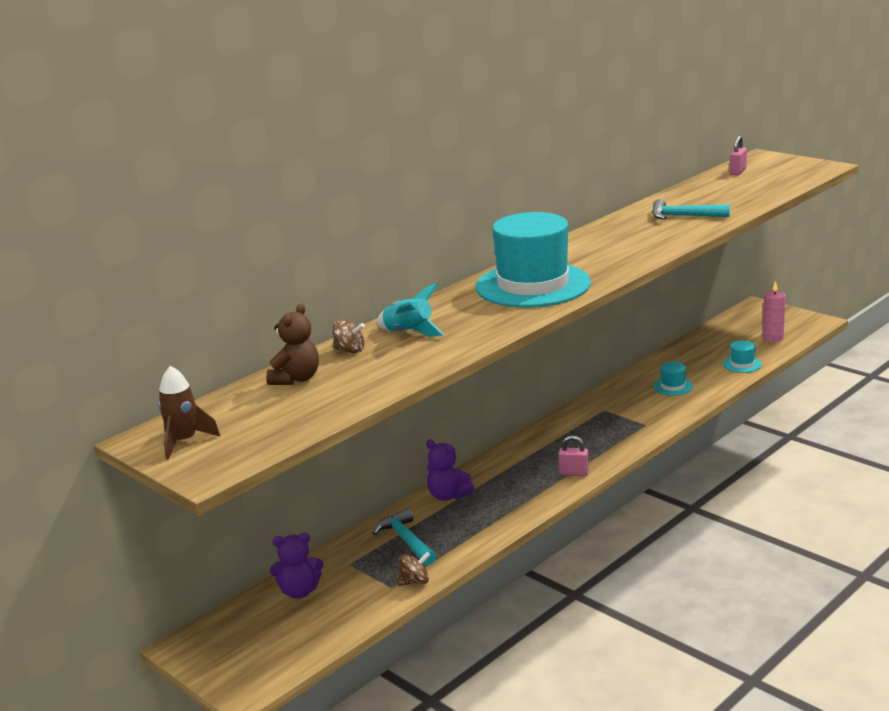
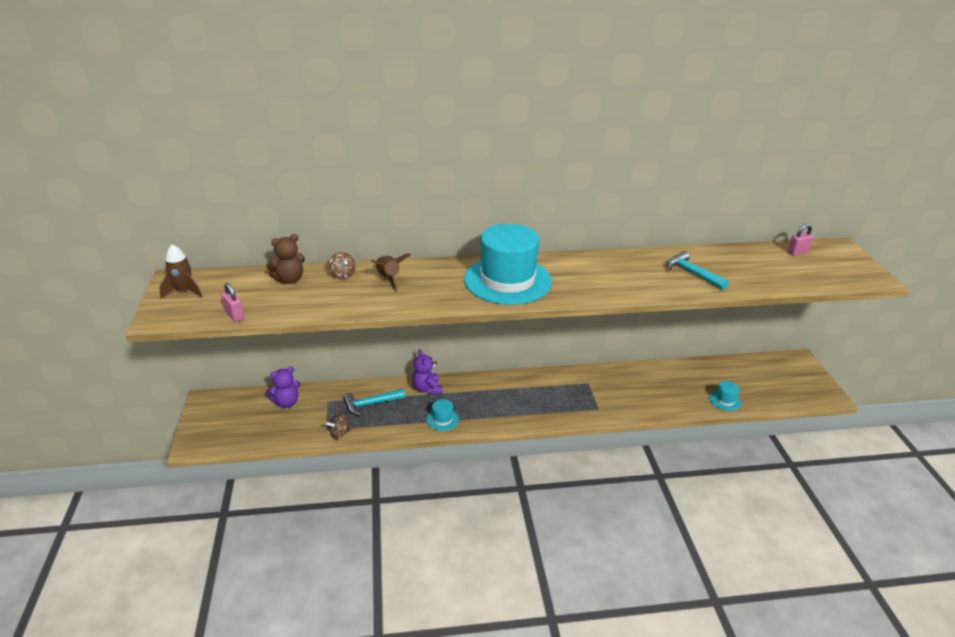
camera: 35 degrees right, 10 degrees up
(299, 591) = (286, 402): purple teddy bear -> purple teddy bear turned 60 degrees counterclockwise
(406, 540) = (370, 404): turquoise hammer -> turquoise hammer turned 120 degrees counterclockwise
(409, 332) = (388, 279): turquoise rocket -> brown rocket
(415, 582) = (339, 434): brown spinning top -> brown spinning top turned 135 degrees clockwise
(574, 473) = (510, 417): pink padlock -> pink padlock (235, 316)
(673, 386) = (654, 390): turquoise hat -> turquoise hat (442, 419)
(773, 338) = (776, 391): pink candle -> none

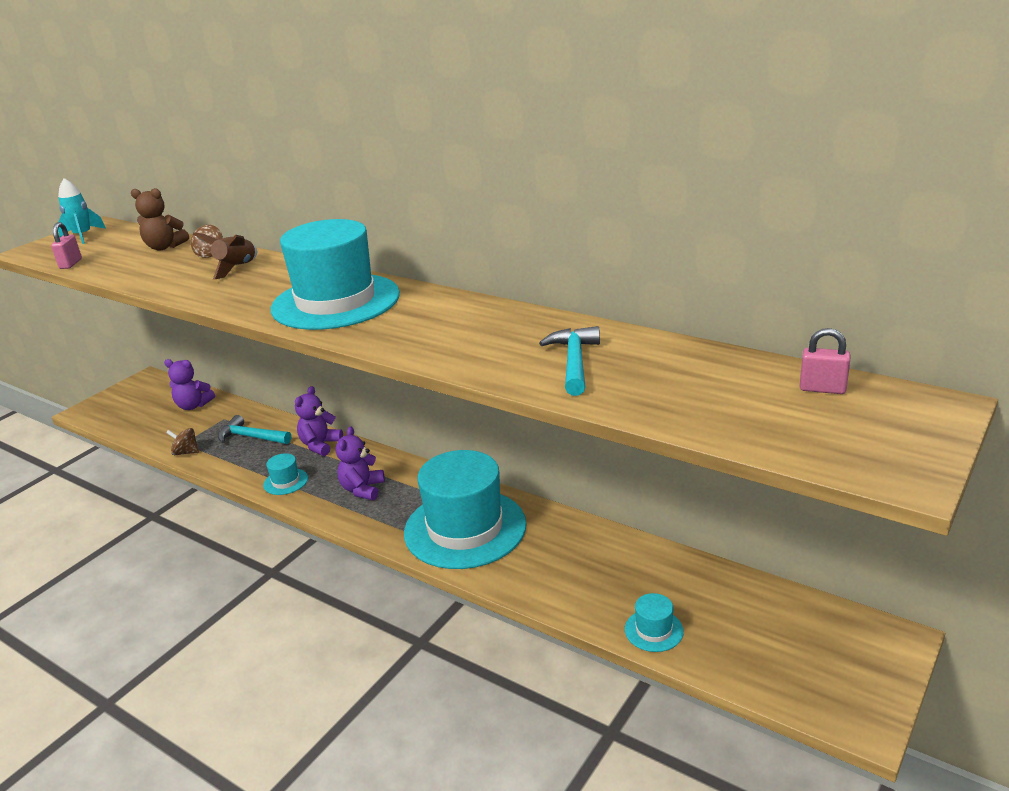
camera: 45 degrees right, 5 degrees down
(184, 291) = (83, 236): brown rocket -> turquoise rocket
(496, 402) = (362, 489): none -> purple teddy bear
(582, 396) = (465, 528): none -> turquoise hat

